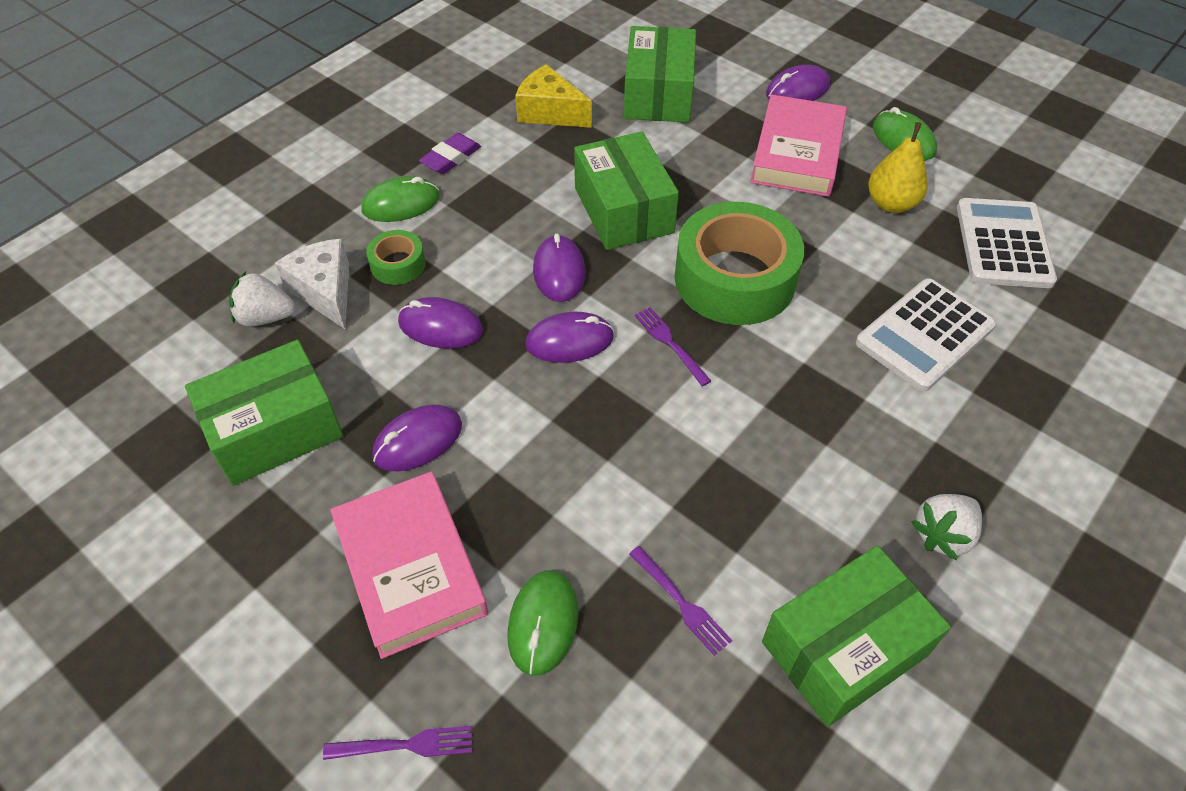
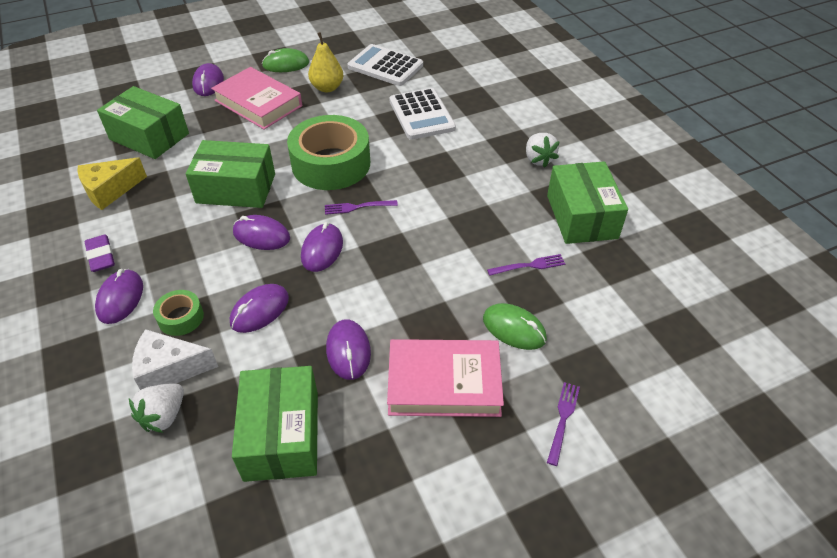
camera: 65 degrees left, 5 degrees down
(401, 204) = (120, 298): green mouse -> purple mouse

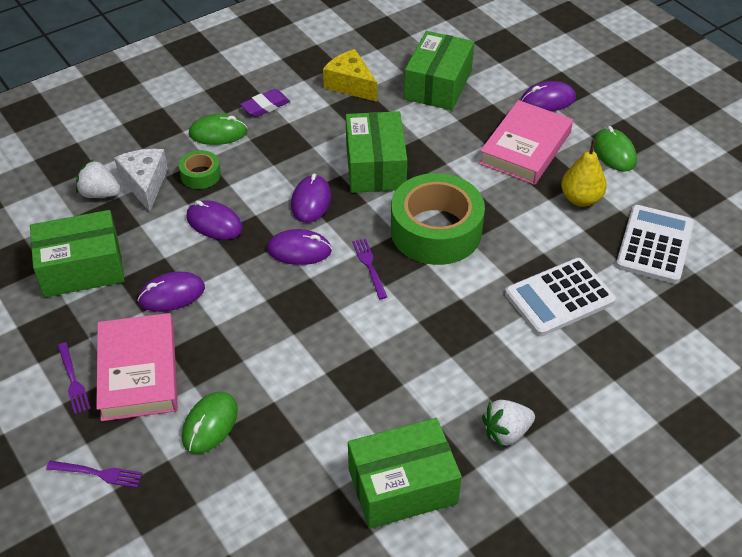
camera: 80 degrees right, 0 degrees up
(120, 298) = (218, 133): purple mouse -> green mouse
(529, 265) = (305, 433): purple fork -> purple fork (73, 380)

